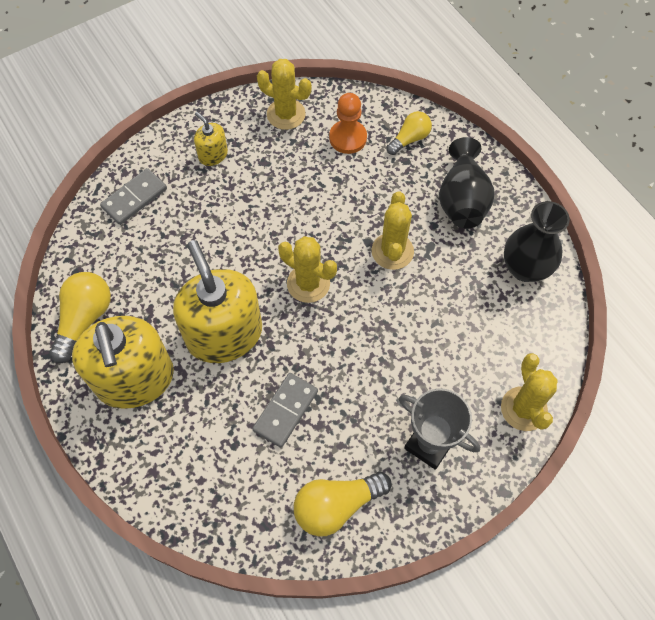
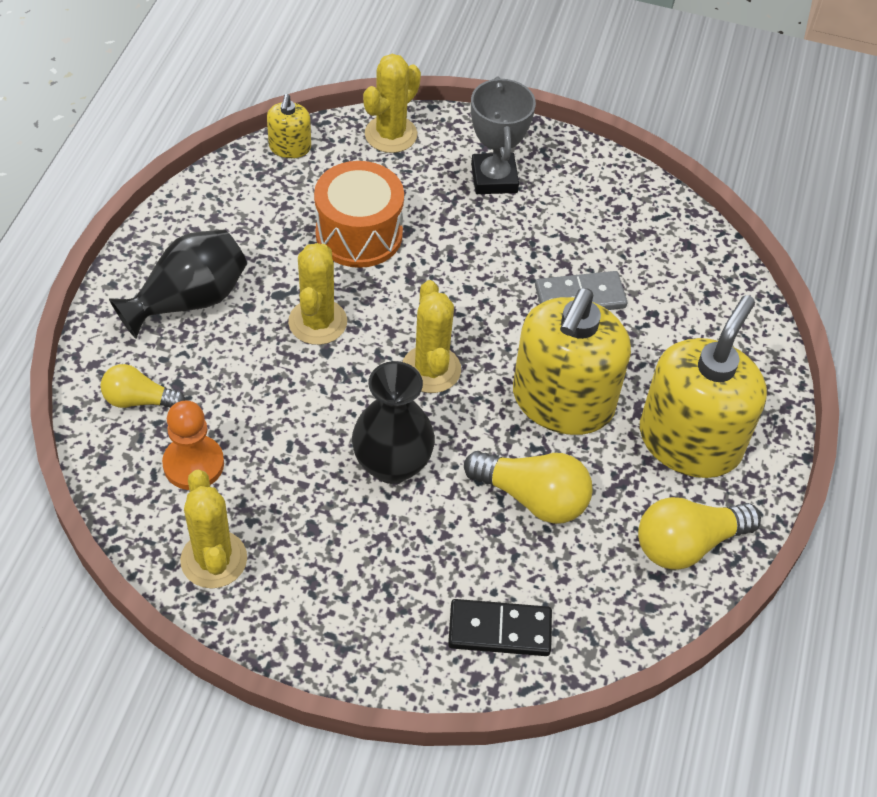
camera: 135 degrees left, 10 degrees down
(134, 198) = (499, 630): grey domino -> black domino
(213, 155) = (354, 594): yellow soap dispenser -> yellow soap dispenser (290, 147)
(336, 505) = (617, 208): yellow light bulb -> yellow light bulb (532, 497)
(392, 251) = (317, 322): yellow cactus -> yellow cactus turned 45 degrees counterclockwise
(444, 321) = (359, 234): none -> orange drum
(525, 268) = (232, 205): black vase -> black vase (392, 464)

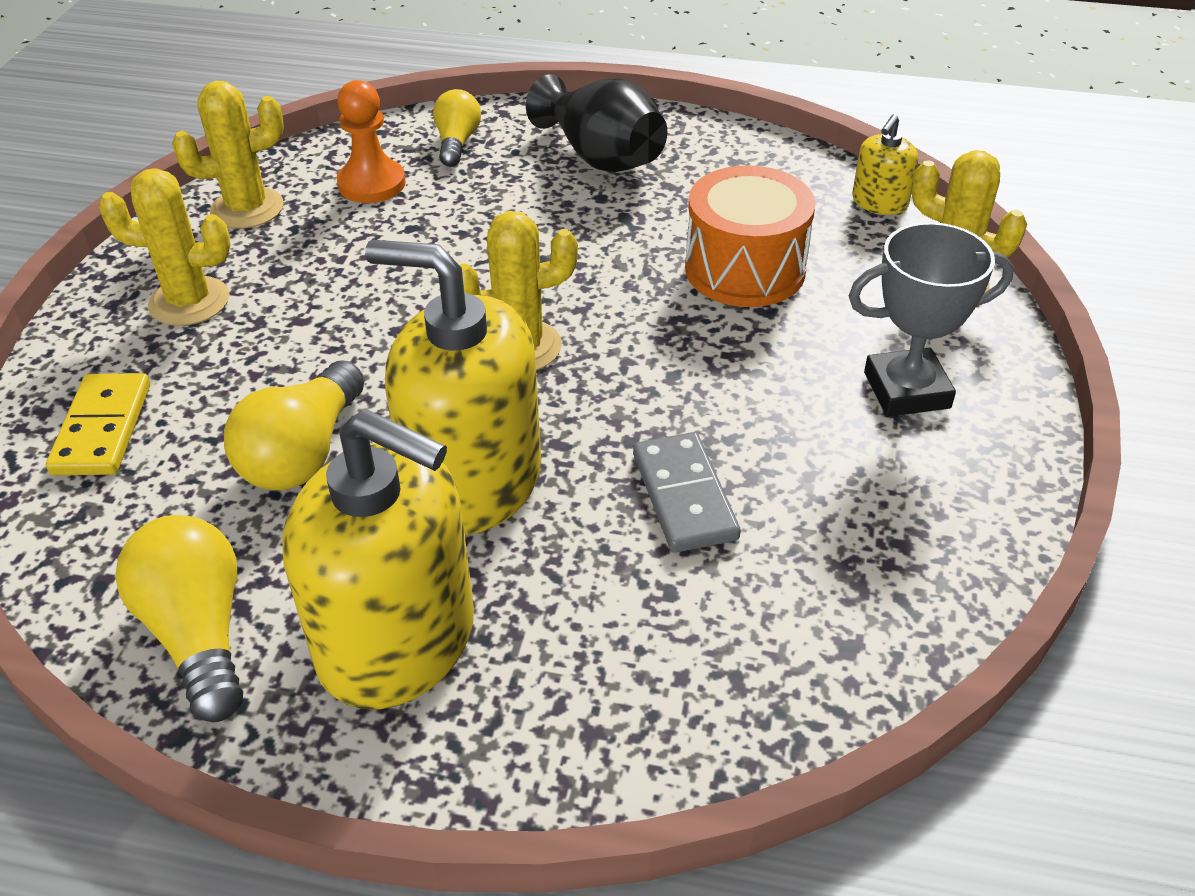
camera: 90 degrees right, 10 degrees down
(290, 147) = (879, 202): yellow soap dispenser -> yellow soap dispenser turned 60 degrees counterclockwise
(317, 322) = (586, 248): yellow cactus -> yellow cactus (189, 302)
(392, 464) = (365, 323): black vase -> none
(499, 630) = (102, 429): black domino -> yellow domino

